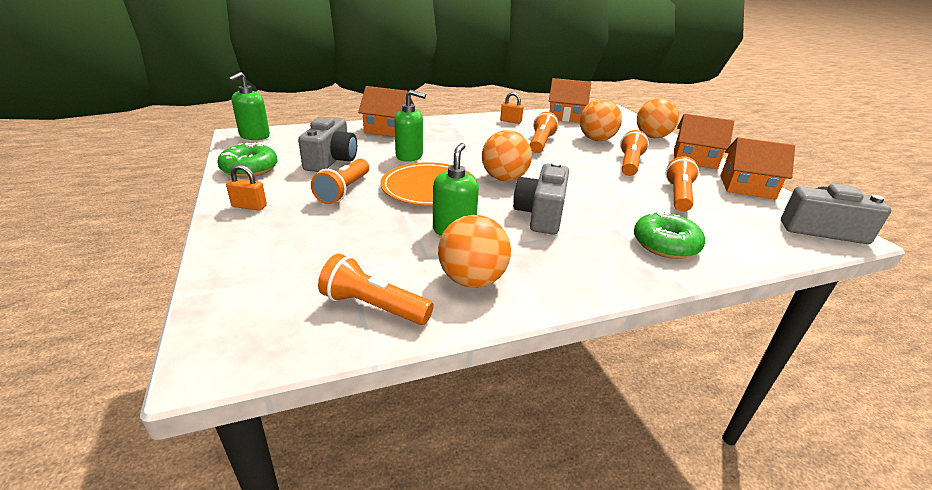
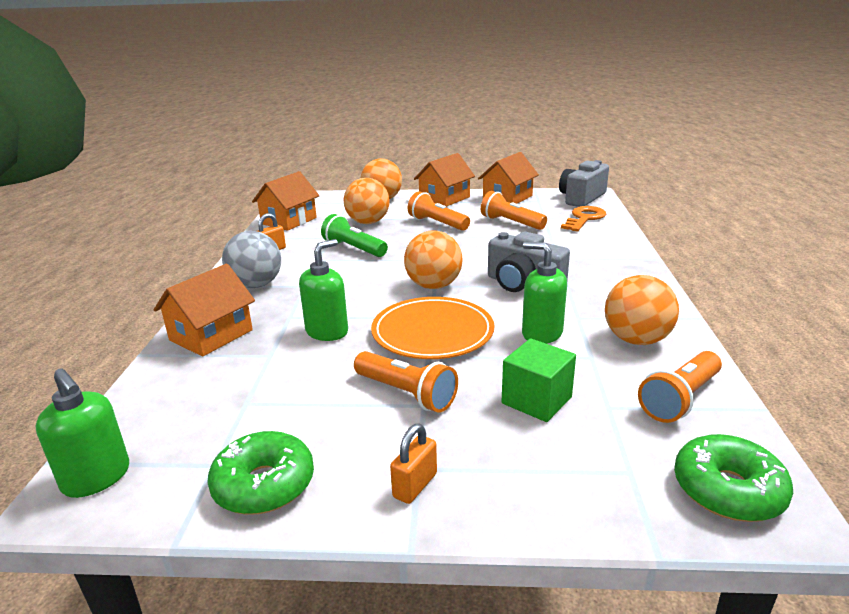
camera: 65 degrees left, 5 degrees down
(331, 160) = (292, 396): grey camera -> none
(350, 237) = (536, 400): none -> green cube
(457, 127) = (256, 285): none -> grey ball
(541, 143) = (354, 249): orange flashlight -> green flashlight
(665, 245) = (591, 249): green donut -> green donut (728, 490)
(753, 235) = (584, 218): none -> orange key

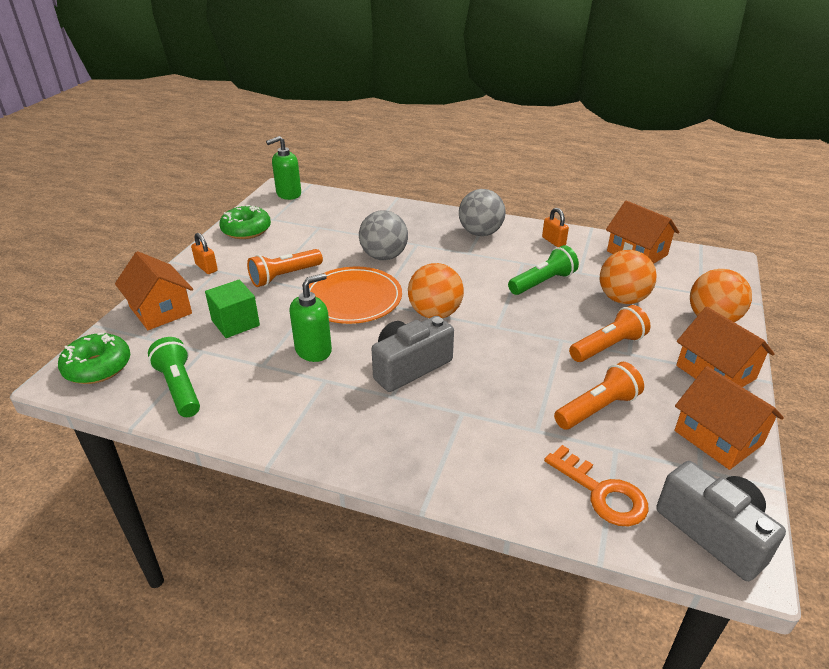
camera: 105 degrees right, 10 degrees up
(211, 335) = (407, 217): orange house -> orange house (160, 310)
(327, 331) = (384, 256): green soap dispenser -> grey ball
(636, 340) = (265, 400): orange ball -> none
(680, 399) = (179, 387): orange flashlight -> green flashlight

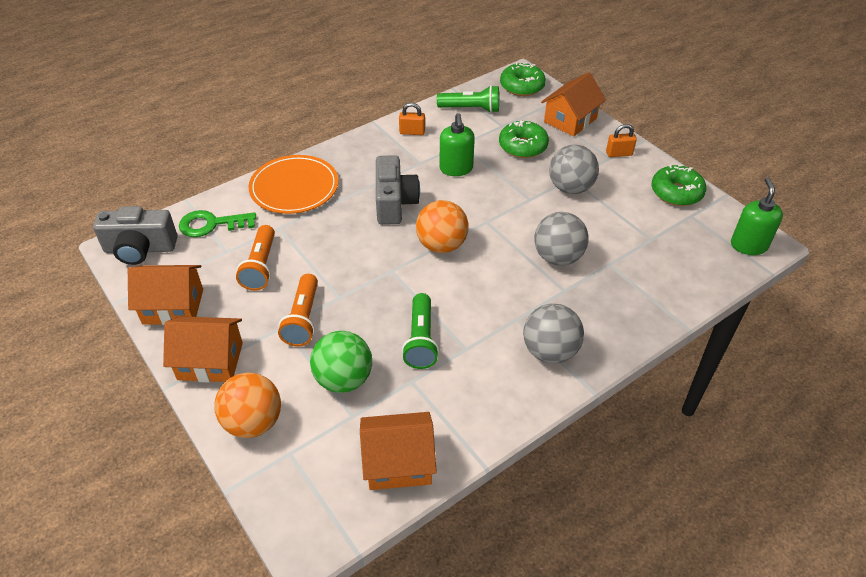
camera: 125 degrees right, 10 degrees up
(160, 310) = (570, 120): orange house -> orange house turned 45 degrees counterclockwise
(235, 323) = (523, 146): green cube -> green donut
(284, 276) = (570, 188): orange flashlight -> grey ball
(353, 299) = (504, 211): orange plate -> orange plate (294, 187)
(553, 241) = (483, 403): orange padlock -> orange padlock (412, 132)
(602, 493) = (211, 224): orange key -> green key
(622, 299) = (343, 379): orange ball -> green ball

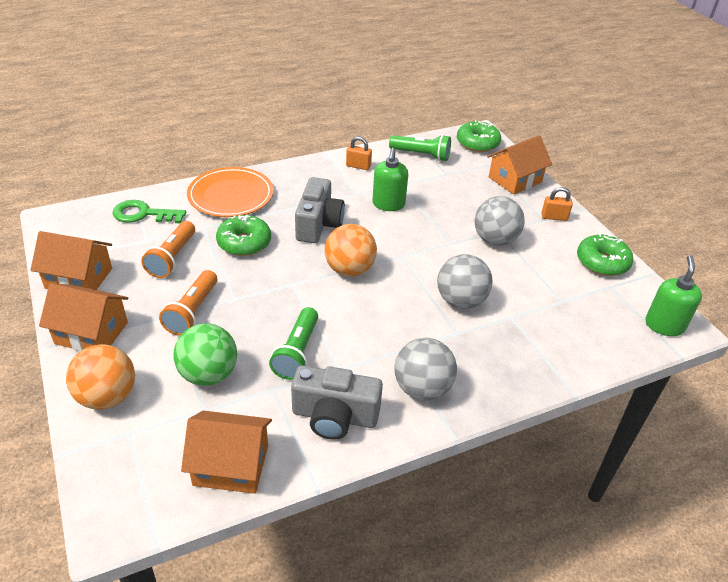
camera: 10 degrees right, 5 degrees down
(140, 249) = (71, 224): grey camera -> grey camera (334, 416)
(523, 146) = (460, 195): green donut -> green donut (244, 243)

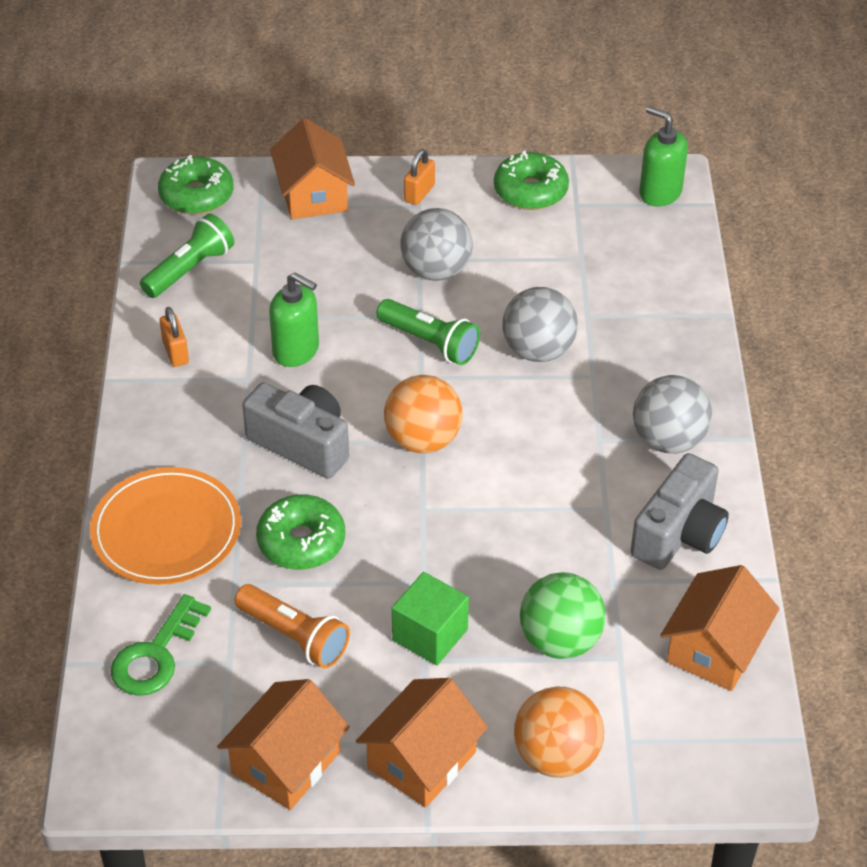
camera: 65 degrees left, 5 degrees up
(192, 312) = (430, 635): orange flashlight -> green cube
(297, 352) = (559, 540): green flashlight -> green flashlight (430, 343)
(358, 166) = (175, 352): orange padlock -> orange padlock turned 60 degrees counterclockwise

